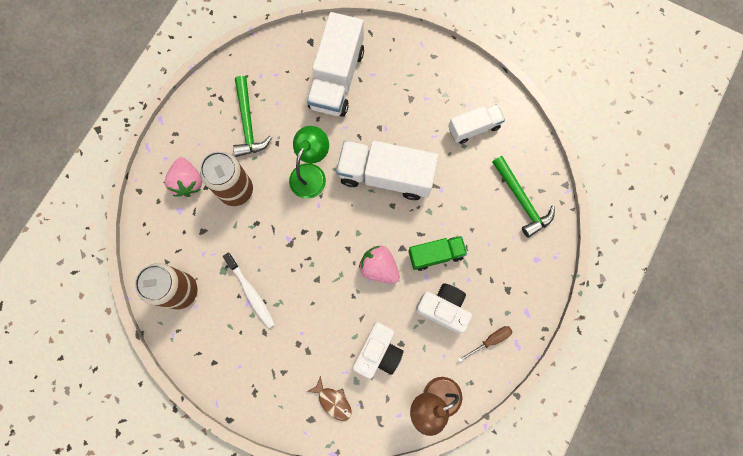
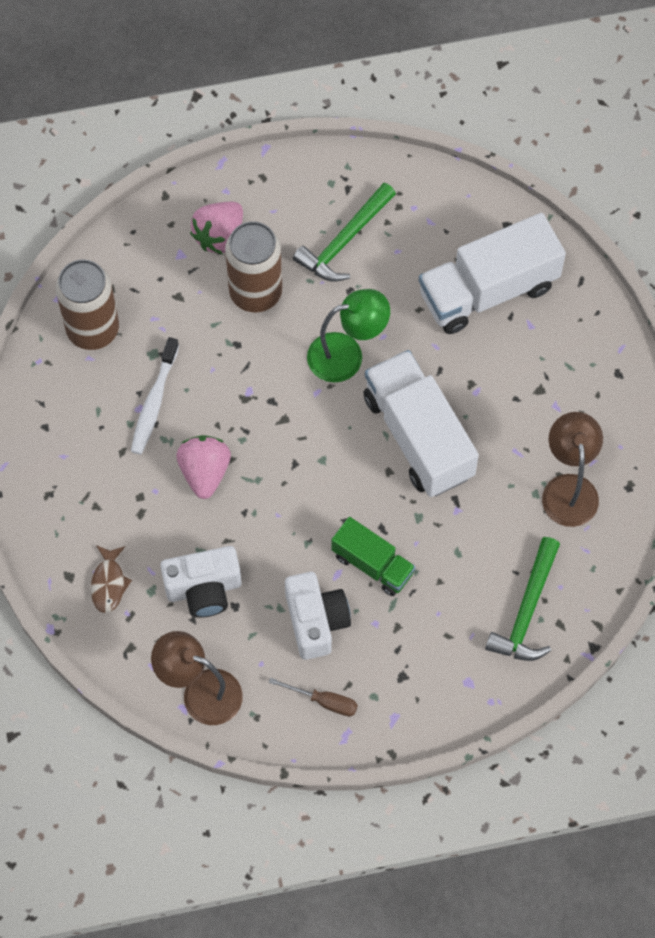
camera: 50 degrees right, 10 degrees down
(379, 267) = (302, 514): pink strawberry -> pink strawberry (204, 472)
(474, 128) = (569, 488): white truck -> brown lamp

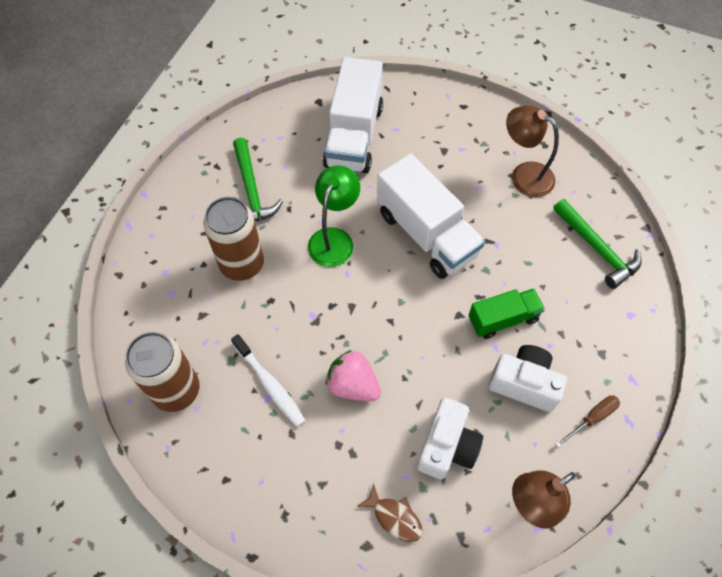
camera: 55 degrees left, 5 degrees down
(219, 236) = (181, 260): pink strawberry -> none
(418, 436) = (426, 234): white truck -> white truck turned 135 degrees counterclockwise

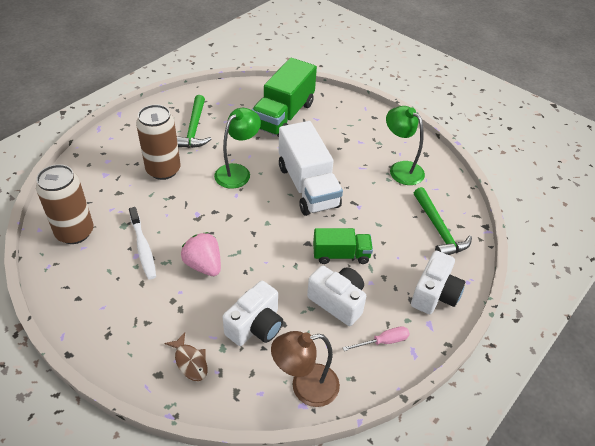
camera: 15 degrees right, 15 degrees down
(354, 136) = (283, 115): white truck -> green truck
(524, 175) = (401, 169): brown lamp -> green lamp
(592, 418) = (383, 341): brown screwdriver -> pink screwdriver
(624, 338) = (434, 294): none -> white camera

